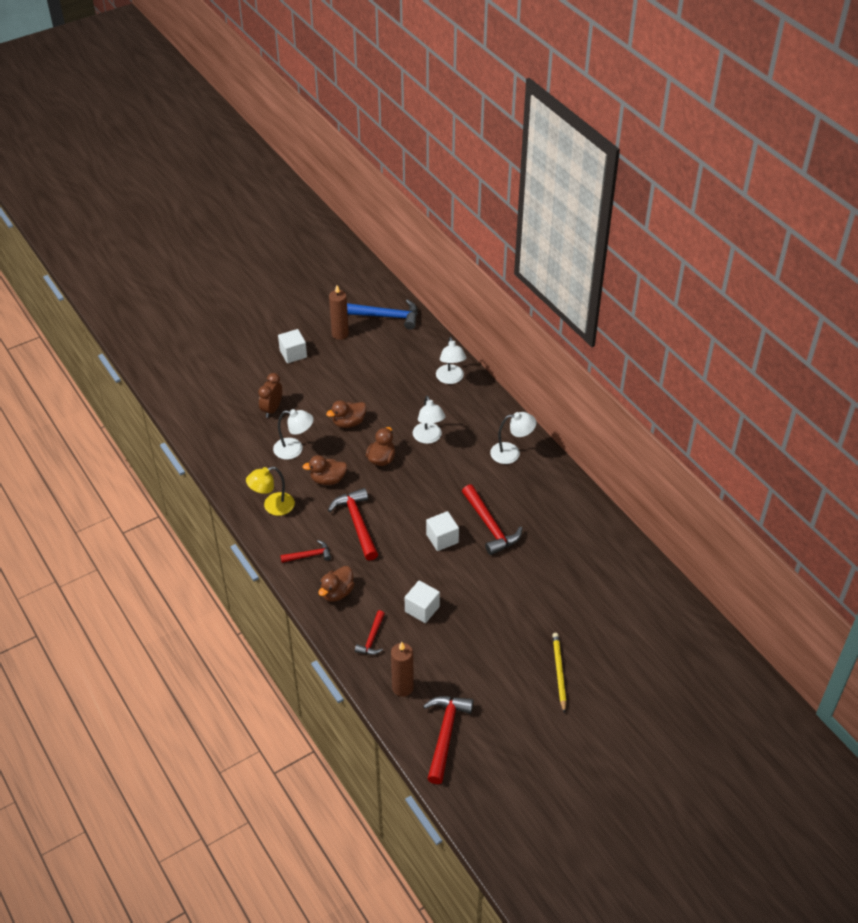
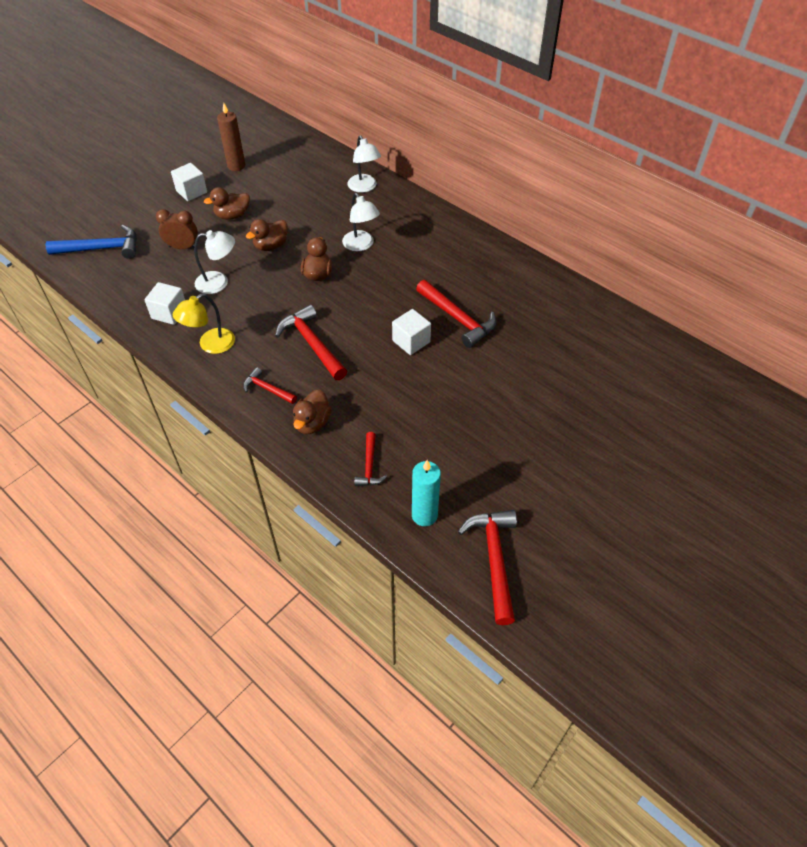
camera: 15 degrees left, 5 degrees up
(272, 409) = (183, 247): brown clock -> brown clock turned 90 degrees clockwise
(309, 555) = (267, 389): red hammer -> red hammer turned 120 degrees counterclockwise
(328, 479) = (265, 305): brown duck -> brown duck (232, 216)
(387, 316) = (280, 143): blue hammer -> blue hammer (101, 249)
(402, 687) = (424, 515): brown candle -> turquoise candle
(422, 609) = (415, 420): white cube -> white cube (169, 313)
(511, 453) = (452, 244): white lamp -> none
(559, 672) = (593, 457): yellow pencil -> none

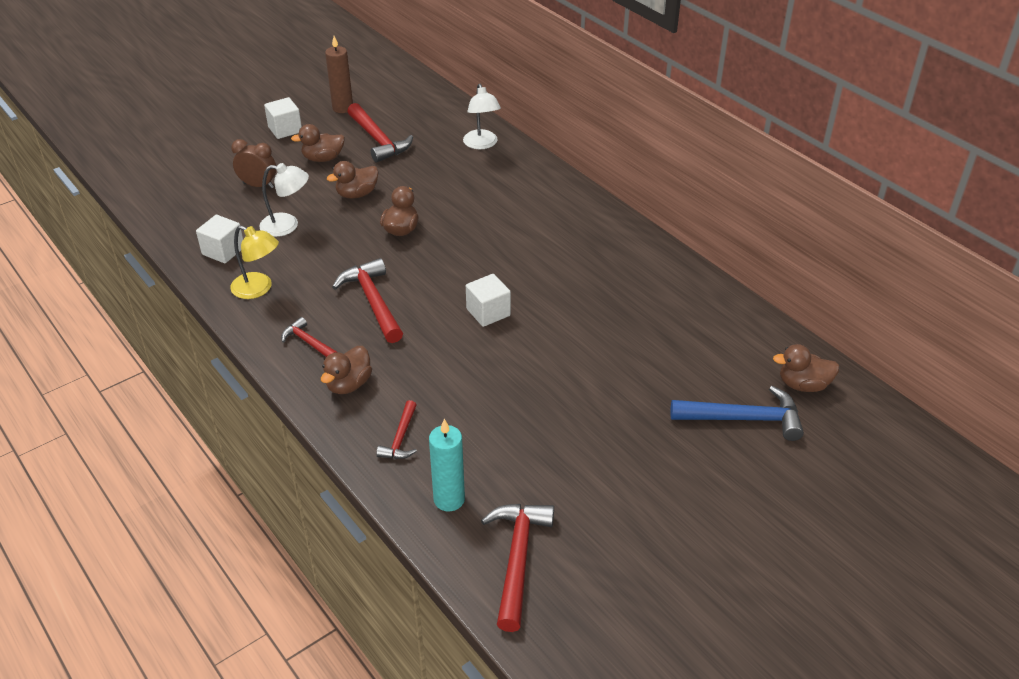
camera: 10 degrees right, 10 degrees down
(101, 249) = (169, 177): blue hammer -> blue hammer (743, 419)
(210, 345) = (258, 289): yellow lamp -> yellow lamp turned 120 degrees counterclockwise
(361, 245) = (460, 204): white lamp -> none
(457, 319) = (550, 294): red hammer -> red hammer (378, 140)
(678, 372) = (803, 385): none -> brown duck

